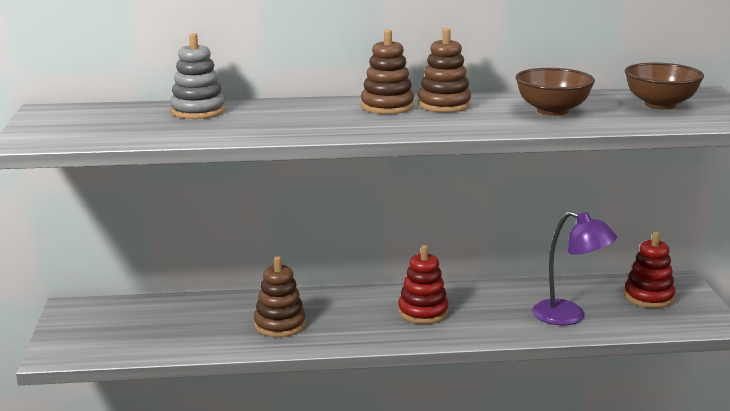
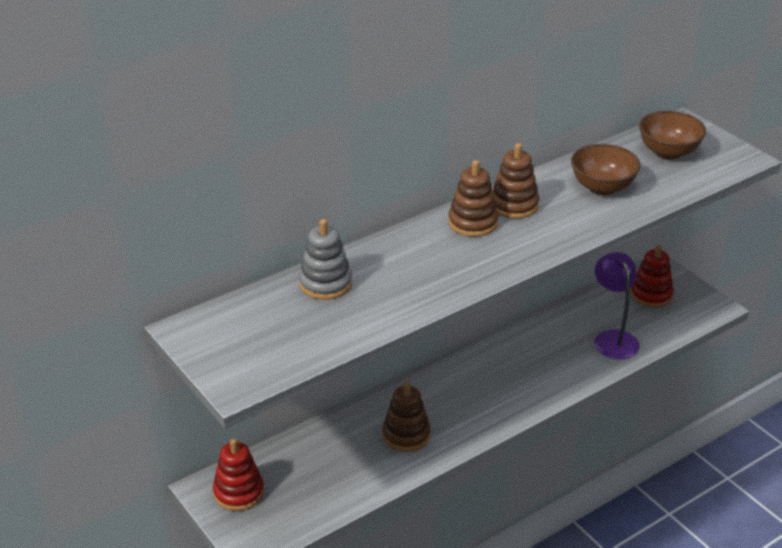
camera: 30 degrees left, 15 degrees up
(423, 312) = (504, 376): red stacking toy -> red stacking toy (238, 492)
(569, 316) = (613, 338): purple lamp -> purple lamp turned 105 degrees counterclockwise

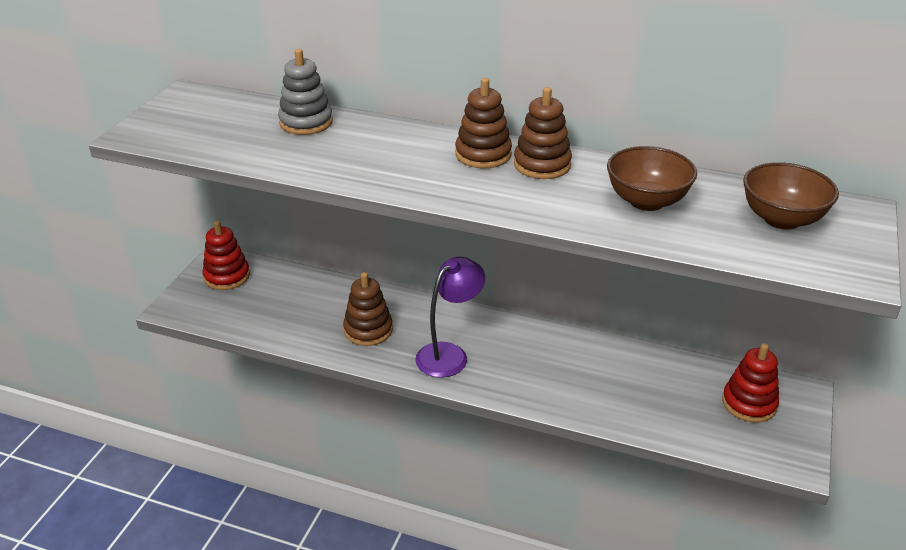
camera: 55 degrees right, 0 degrees up
(613, 338) = (643, 403): purple lamp -> purple lamp (449, 354)

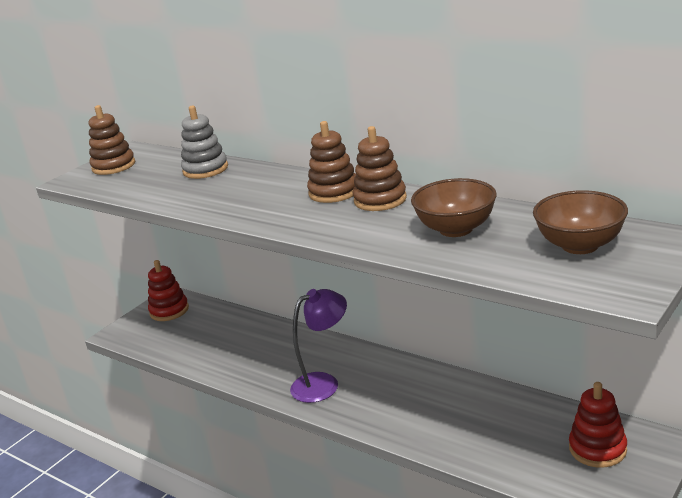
camera: 20 degrees right, 10 degrees down
(368, 330) = (263, 359): brown stacking toy -> brown stacking toy (113, 166)

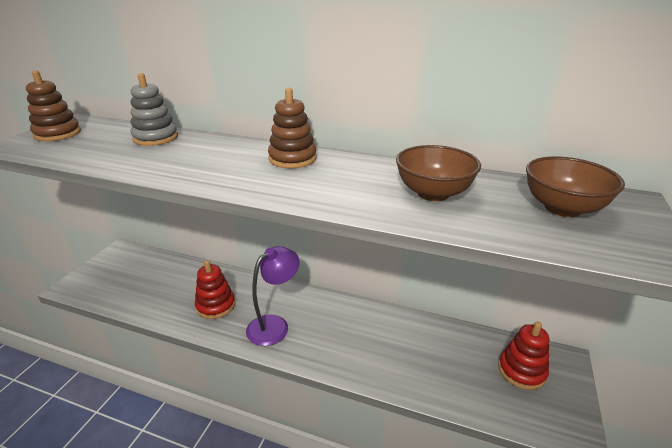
camera: 20 degrees left, 5 degrees up
(169, 311) = (120, 262): red stacking toy -> red stacking toy (215, 305)
(380, 200) = (341, 166): brown stacking toy -> none

